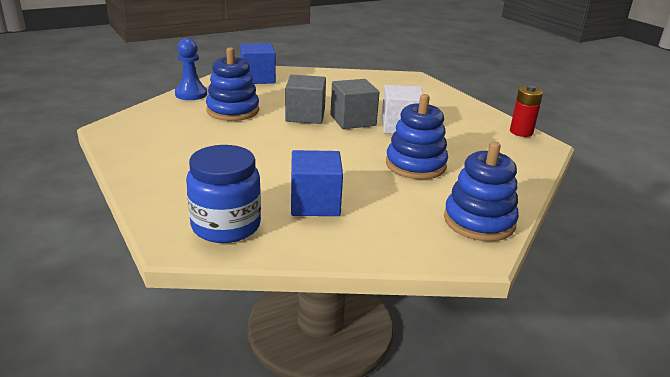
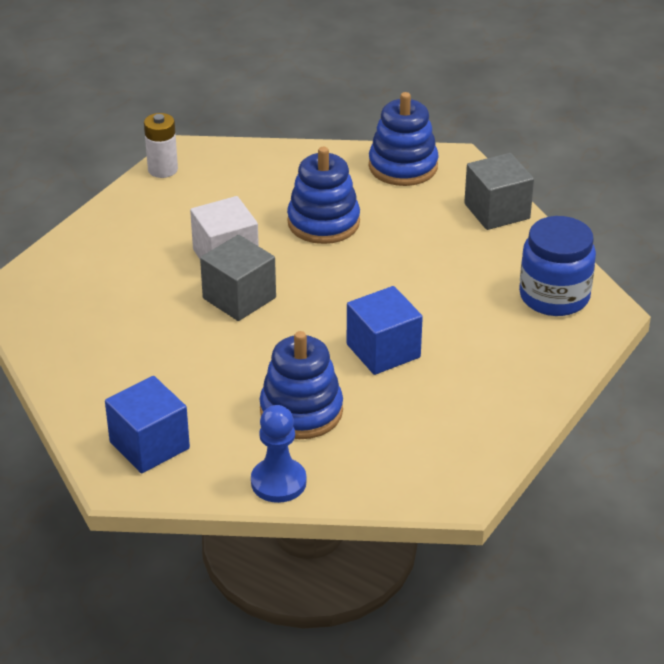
camera: 115 degrees left, 10 degrees up
(305, 116) = (260, 341): grey cube -> grey cube (497, 211)
(315, 203) = (465, 260): blue cube -> blue cube (383, 351)
(521, 132) = (163, 169): red battery -> white battery

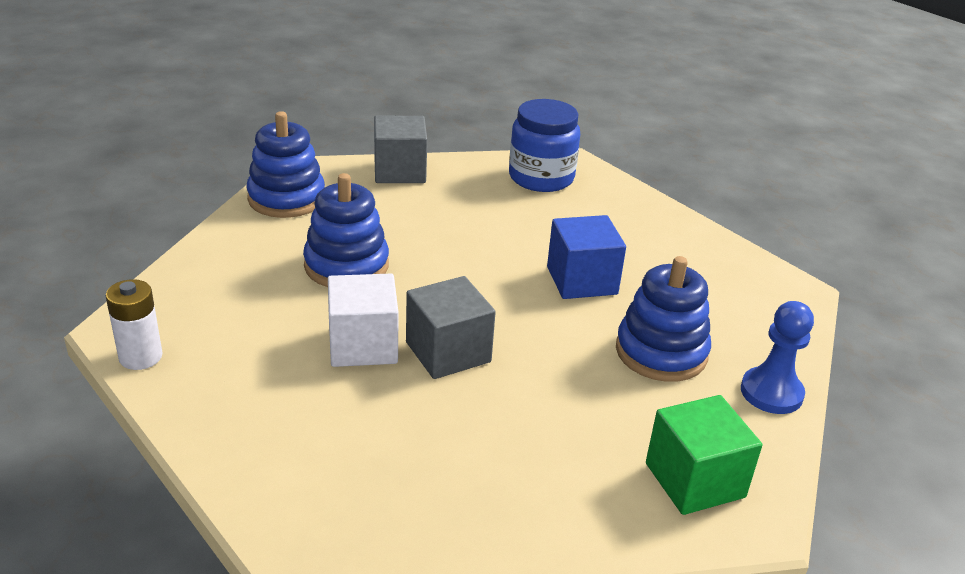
camera: 75 degrees left, 5 degrees down
(149, 445) = (694, 480): blue cube -> green cube

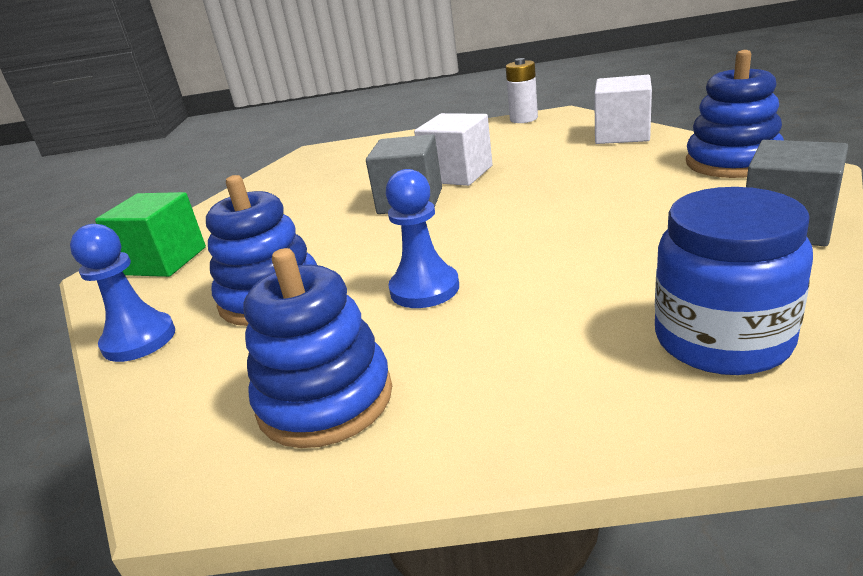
camera: 135 degrees right, 5 degrees down
(212, 264) = (622, 134): none -> white cube
(346, 266) = (574, 177): blue stacking toy -> blue stacking toy (325, 399)
(581, 280) = (424, 289): blue cube -> blue pawn

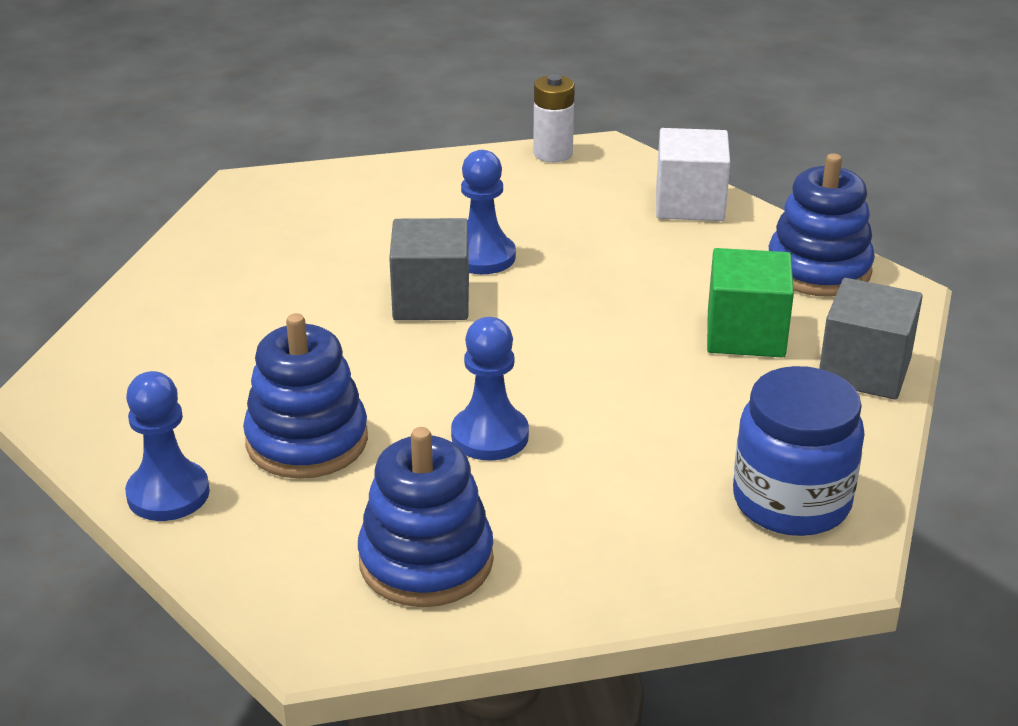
camera: 15 degrees left, 5 degrees up
(164, 261) = (124, 381): green cube -> green cube (745, 334)
(457, 174) = (482, 257): white cube -> blue pawn

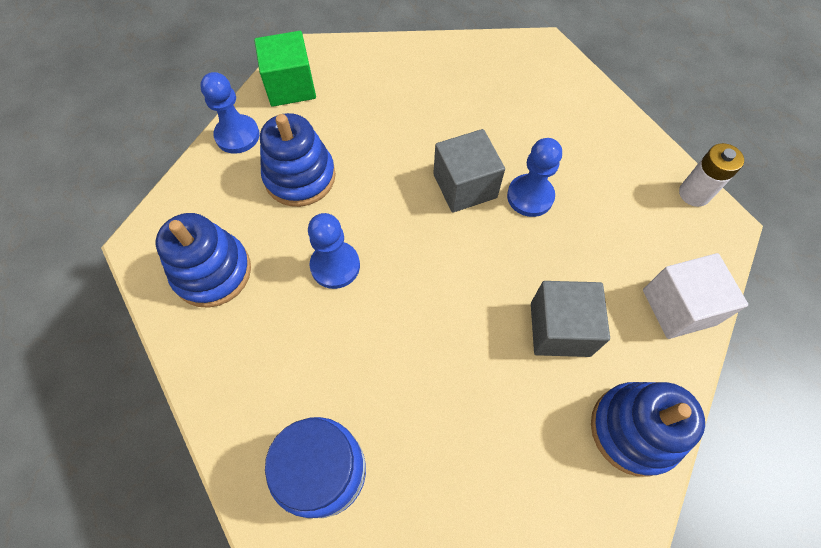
camera: 70 degrees right, 30 degrees up
(745, 334) = (514, 393): green cube -> green cube (290, 86)
(864, 370) = (504, 495): grey cube -> grey cube (560, 329)

